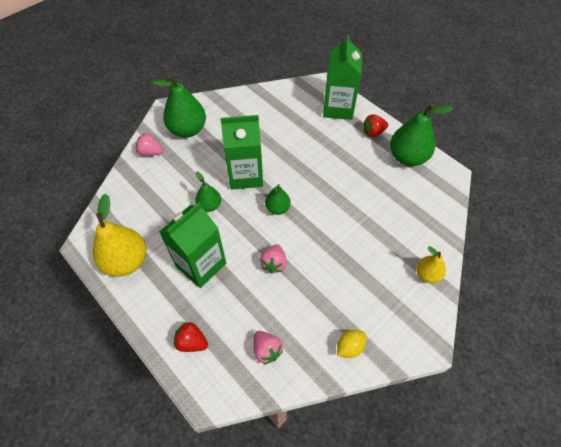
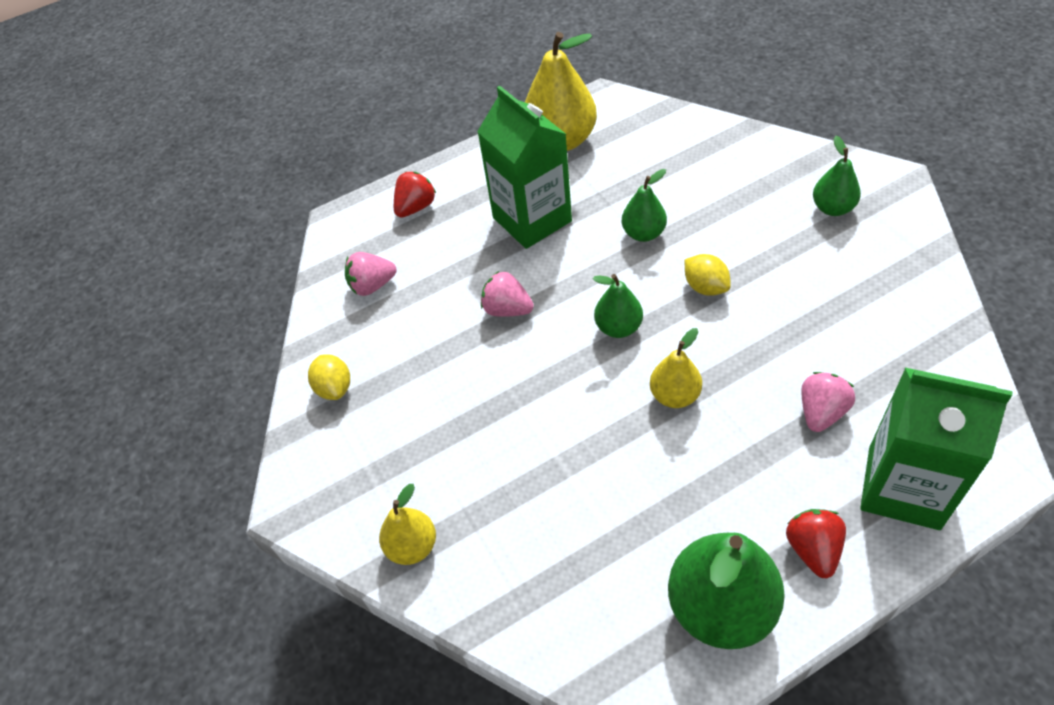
camera: 110 degrees right, 5 degrees down
(151, 152) = (776, 159): pink strawberry -> pink strawberry (821, 412)
(187, 130) = (832, 208): green pear -> green pear, size x0.55
(245, 175) = (705, 287): green carton -> yellow lemon
(314, 181) = (675, 395): none -> yellow pear

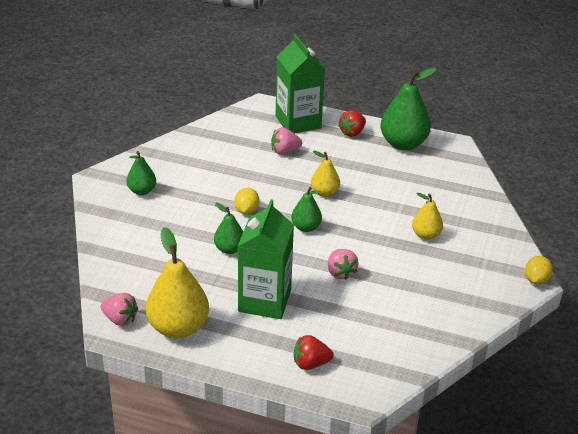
camera: 140 degrees left, 15 degrees down
(334, 388) = (465, 308): yellow lemon -> yellow lemon (536, 280)
(372, 285) = (390, 340): pink strawberry -> pink strawberry (120, 319)
(412, 546) = (492, 230): yellow pear -> yellow pear (426, 235)

